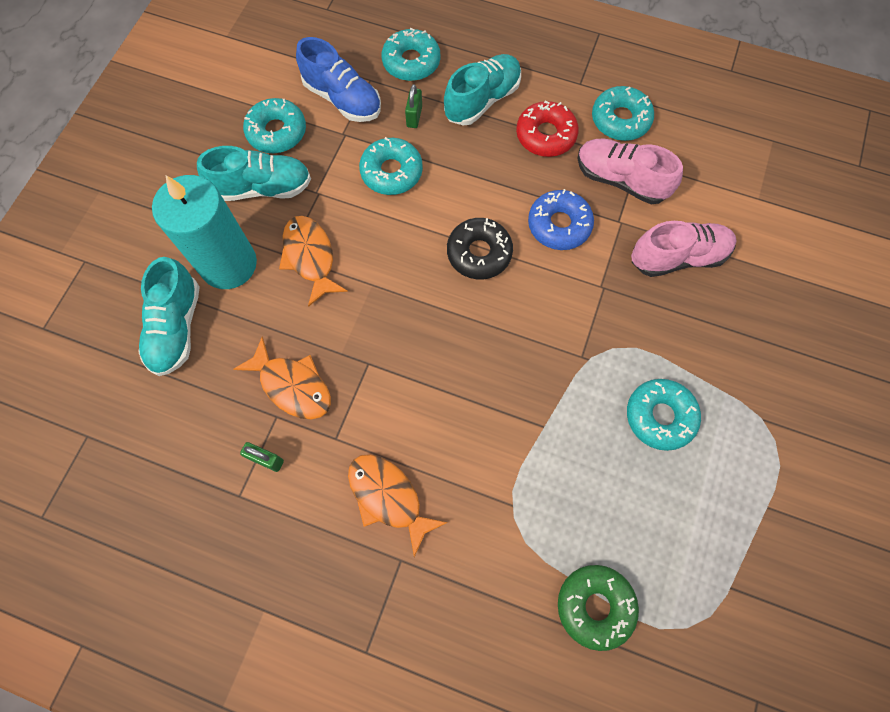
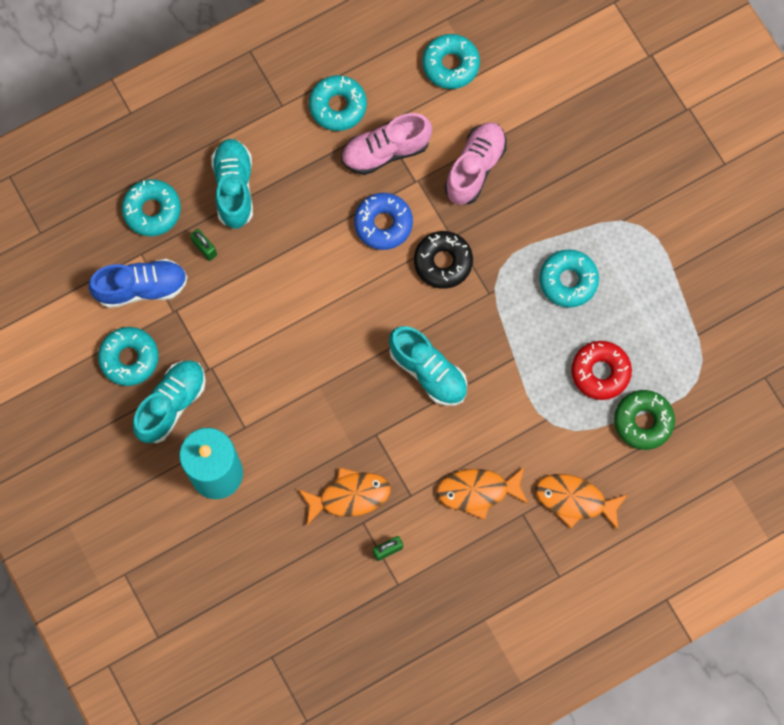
camera: 50 degrees left, 5 degrees up
(176, 327) = (238, 544): turquoise shoe -> turquoise shoe (428, 371)
(310, 257) = (260, 413): orange fish -> orange fish (575, 500)
(391, 172) = (239, 302): turquoise donut -> turquoise donut (450, 65)
(479, 253) = (357, 296): black donut -> black donut (443, 262)
(545, 135) = (304, 169): red donut -> red donut (600, 372)

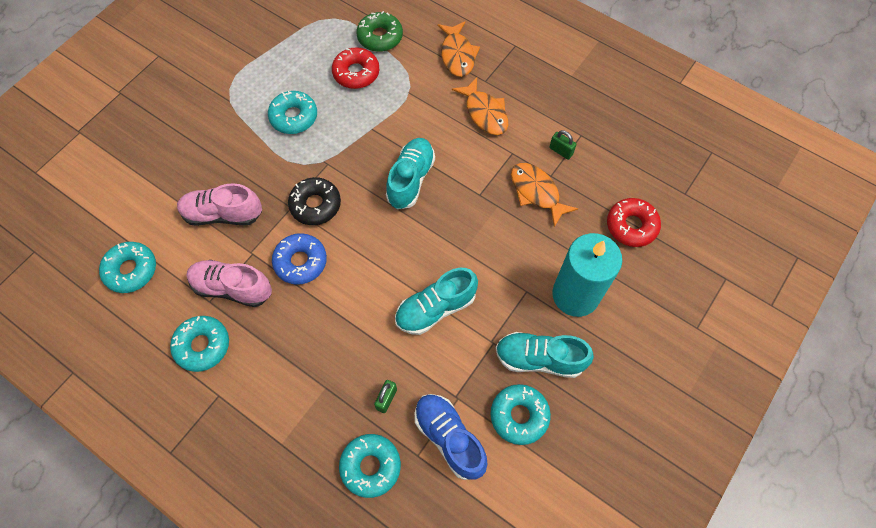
camera: 115 degrees left, 10 degrees down
(234, 188) = (317, 400): turquoise shoe -> turquoise shoe (435, 308)
(262, 574) = (631, 226): none -> red donut
(385, 151) = (232, 288): pink shoe -> pink shoe turned 150 degrees clockwise

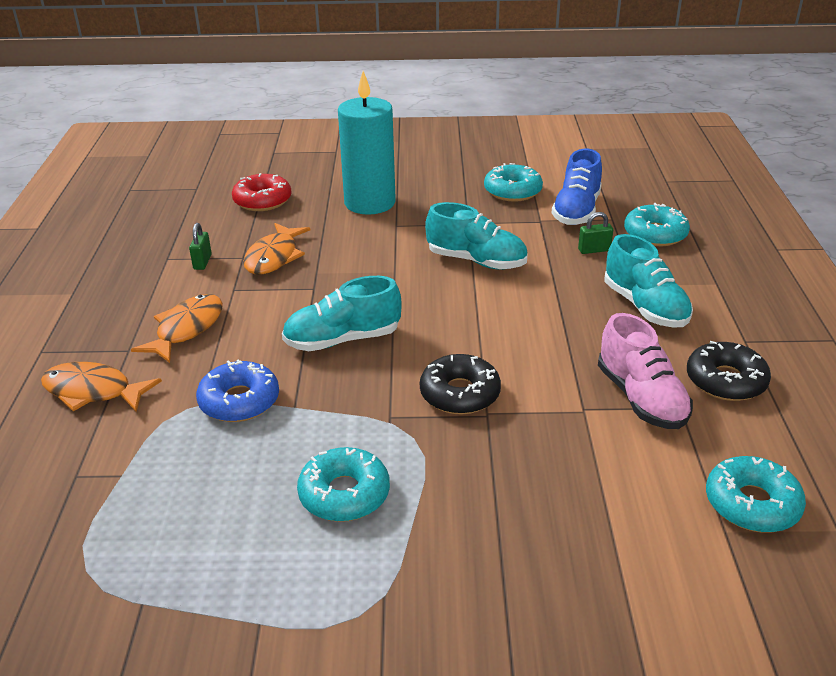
camera: 125 degrees left, 30 degrees down
(202, 345) = (725, 381): turquoise donut -> black donut
(223, 214) = (570, 468): pink shoe -> none
(300, 262) = (543, 365): blue donut -> blue donut (239, 401)
(356, 73) = (201, 473): red donut -> none
(380, 37) = (102, 486): green donut -> none
(457, 55) = (93, 391): orange fish -> orange fish turned 120 degrees counterclockwise
(539, 359) = (452, 199): turquoise shoe -> turquoise shoe (645, 307)

